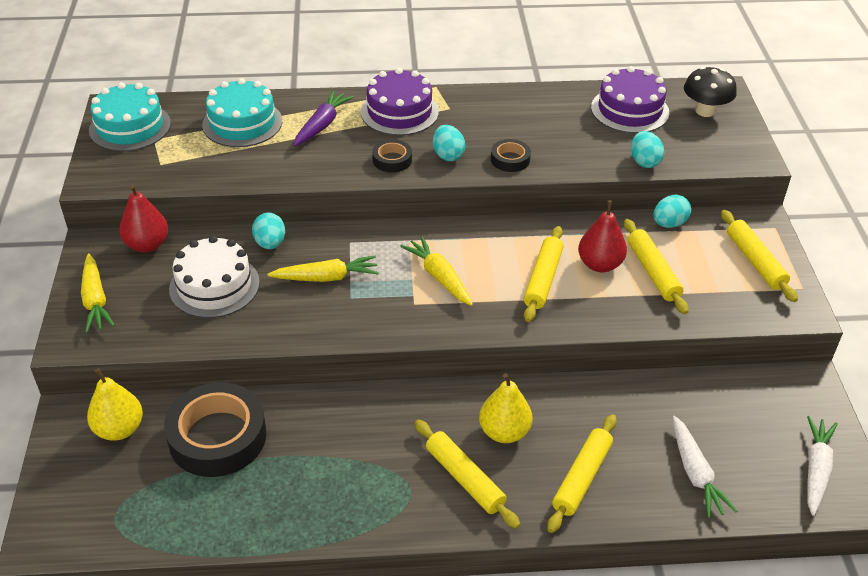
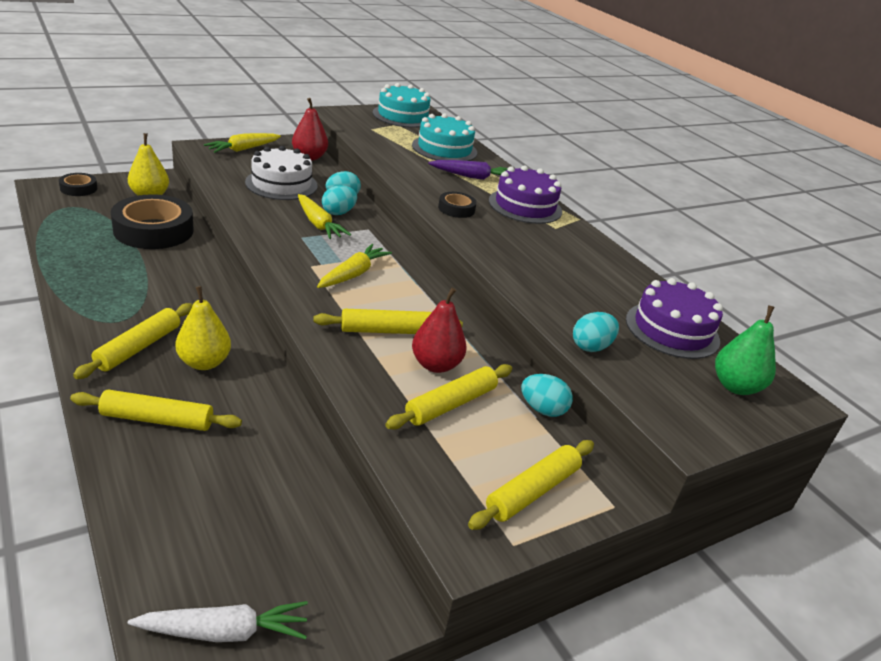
camera: 60 degrees right, 10 degrees down
(448, 155) = (488, 233): turquoise egg -> turquoise egg (338, 213)
(510, 159) = (512, 264): black tape -> black tape (78, 188)
(695, 473) = (186, 508): white carrot -> none
(705, 111) = (735, 386): black mushroom -> green pear

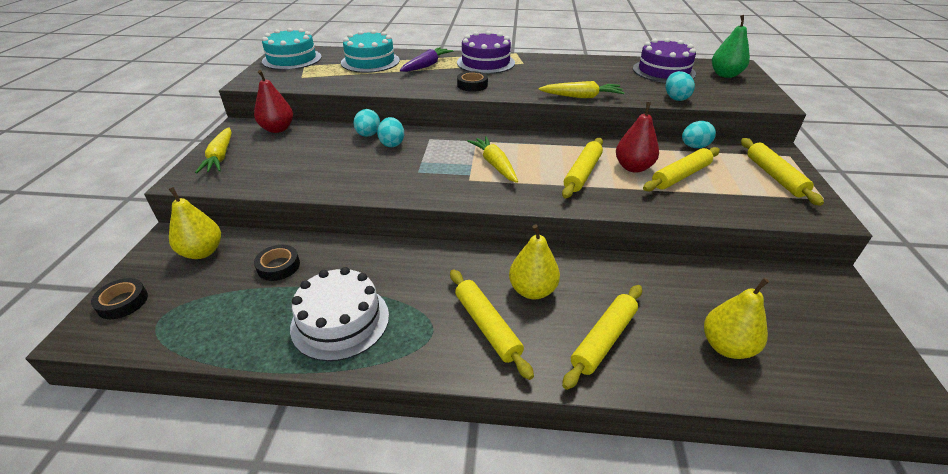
camera: 50 degrees left, 5 degrees up
(153, 230) = (278, 266): black tape -> black tape, size x0.48
(193, 510) = (726, 346): none -> yellow pear
(224, 631) = (857, 362): white carrot -> none
(281, 184) = (314, 156): white cake -> white cake (340, 321)
(318, 224) = (403, 158): yellow carrot -> yellow carrot (581, 97)
(451, 404) = (681, 176): yellow rolling pin -> yellow rolling pin turned 60 degrees clockwise

